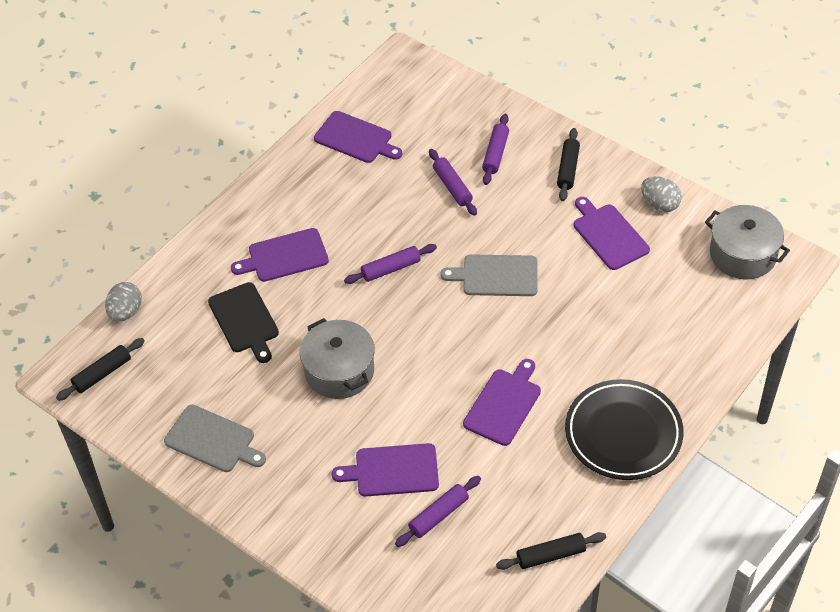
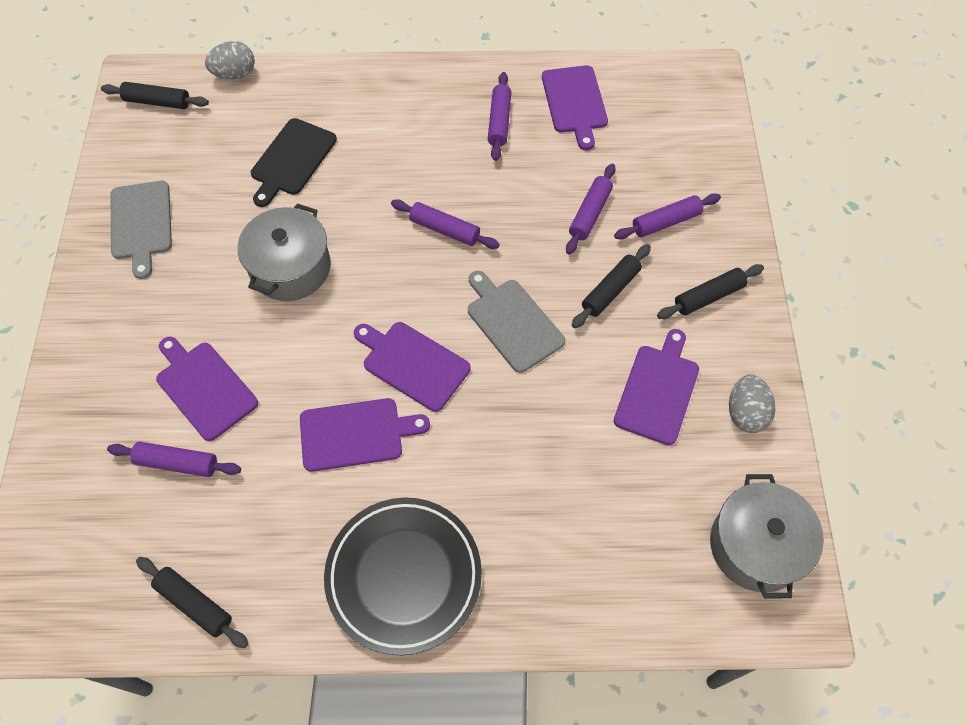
camera: 50 degrees right, 10 degrees up
(284, 256) = (389, 141): purple cutting board -> purple cutting board (413, 364)
(330, 187) = (499, 121): none -> purple rolling pin
(519, 213) = (610, 291): none -> black rolling pin

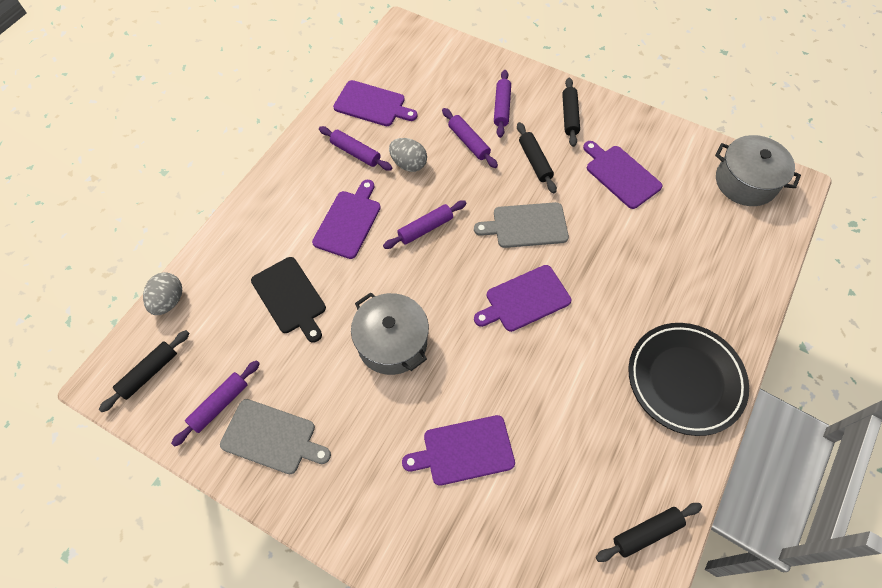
camera: 60 degrees left, 0 degrees up
(177, 463) = (521, 498): purple rolling pin -> purple rolling pin (219, 404)
(356, 434) = (561, 361): purple cutting board -> purple cutting board (348, 222)
(745, 413) = (659, 141): grey egg -> grey egg (408, 164)

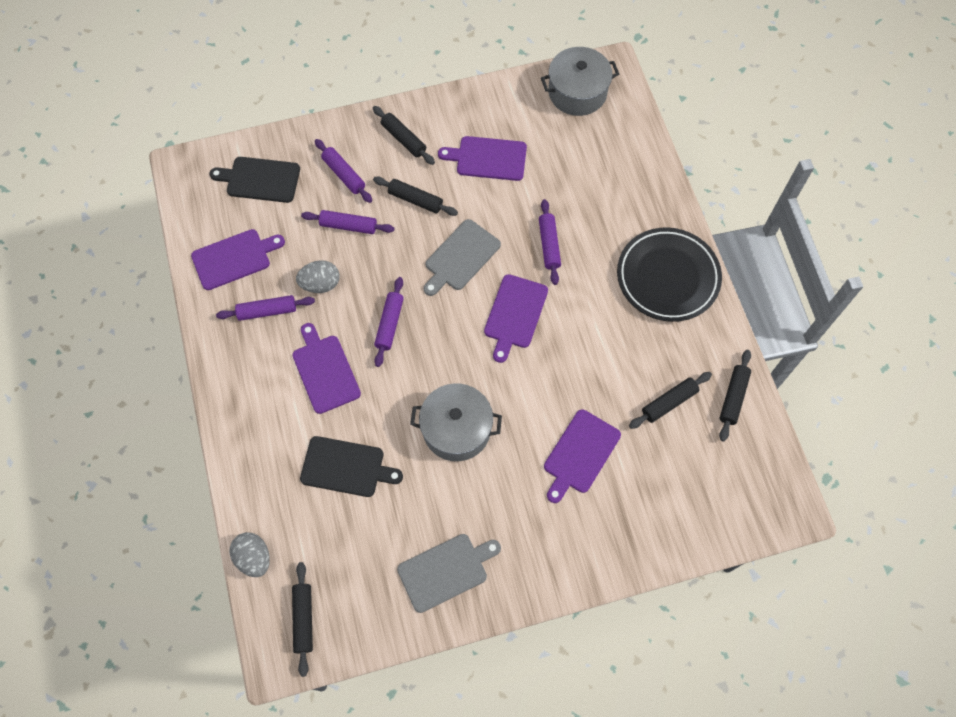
camera: 45 degrees left, 5 degrees up
(219, 404) = (383, 587): purple rolling pin -> purple rolling pin (549, 245)
(442, 70) = (260, 179): none -> black cutting board
(582, 481) = (669, 402): none -> black rolling pin

